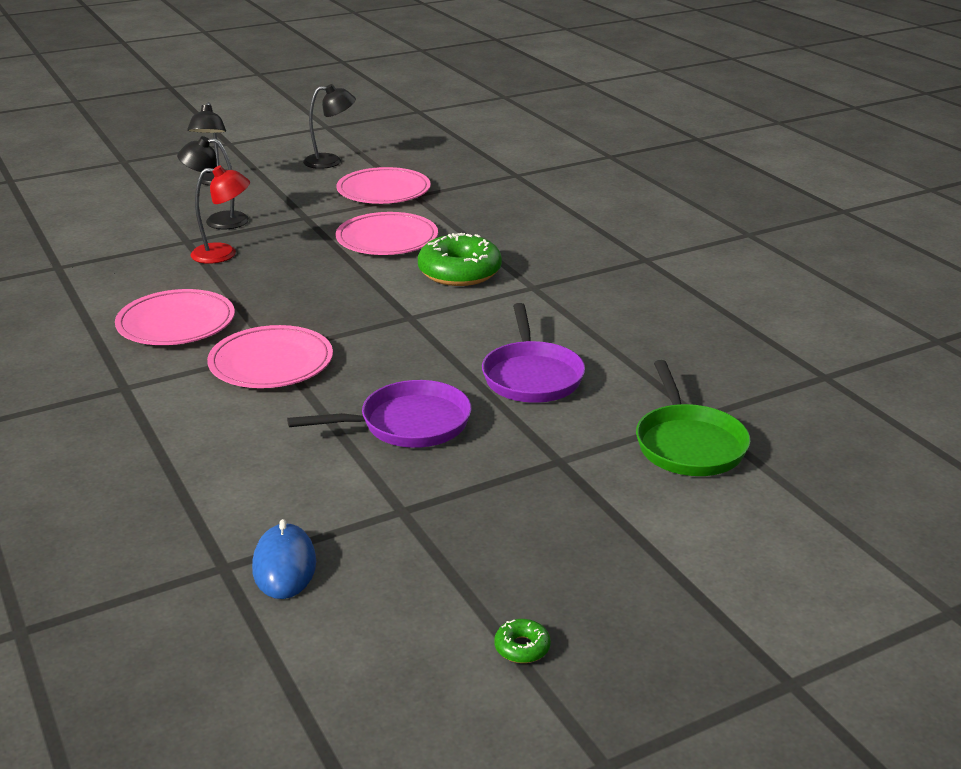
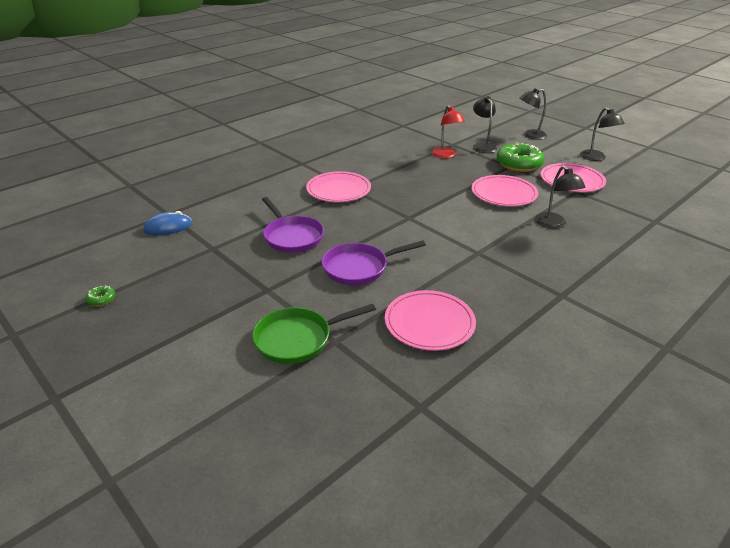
camera: 75 degrees right, 5 degrees up
(176, 323) = (365, 161): pink plate -> pink plate (429, 323)
(459, 272) = (478, 224): green donut -> green donut (519, 164)
(489, 227) = (554, 224): none -> black lamp

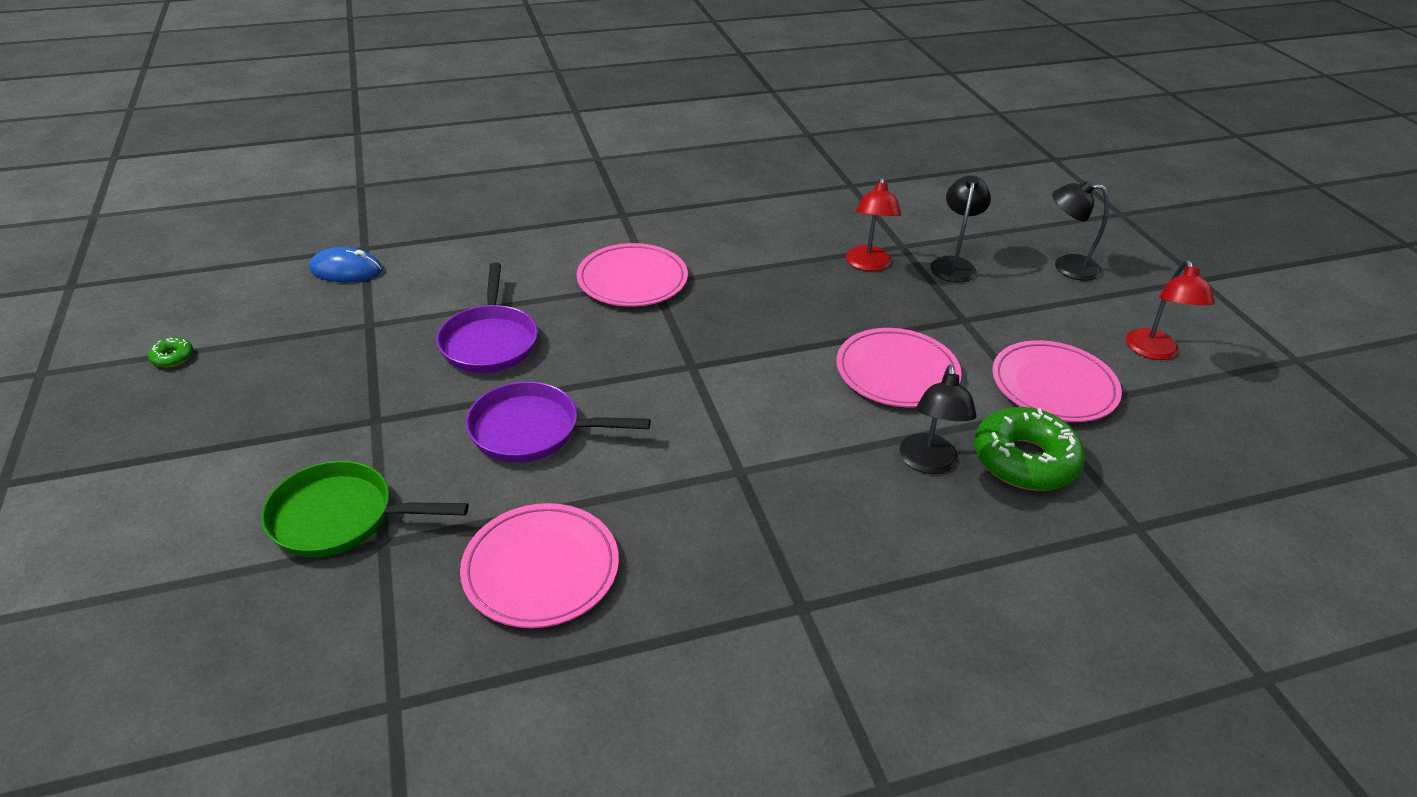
camera: 25 degrees right, 5 degrees up
(519, 164) = (985, 320): green donut -> green donut (1024, 460)
(596, 158) = (1154, 352): black lamp -> red lamp

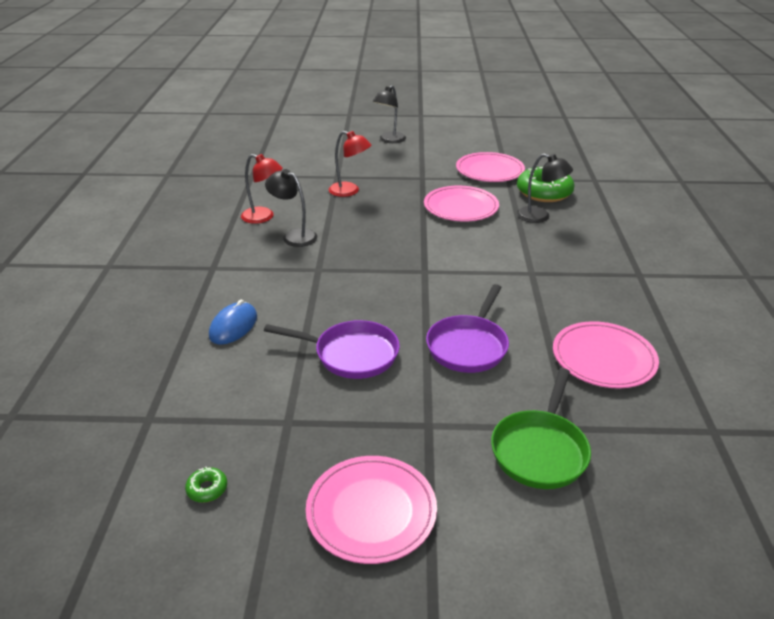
camera: 70 degrees left, 5 degrees down
(173, 357) = (265, 576): green donut -> green donut (207, 489)
(346, 270) = (182, 434): blue mouse -> blue mouse (233, 326)
(632, 280) = (308, 277): pink plate -> pink plate (371, 511)
(953, 264) = (367, 167): black lamp -> black lamp (294, 236)
(1154, 352) = (473, 141): red lamp -> red lamp (263, 217)

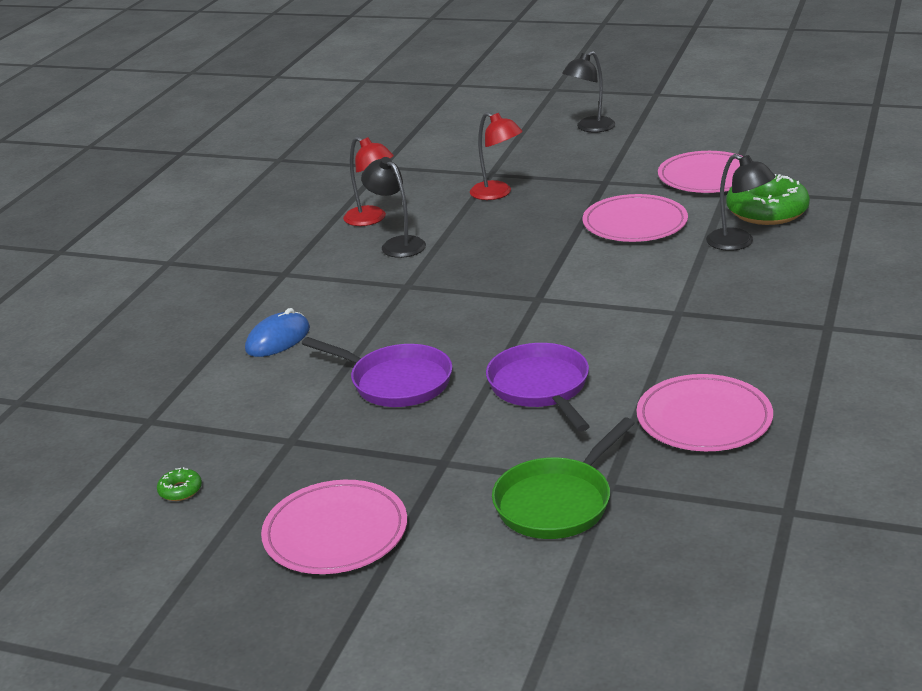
camera: 20 degrees right, 5 degrees down
(468, 346) = (541, 387): purple pan -> purple pan turned 120 degrees clockwise

